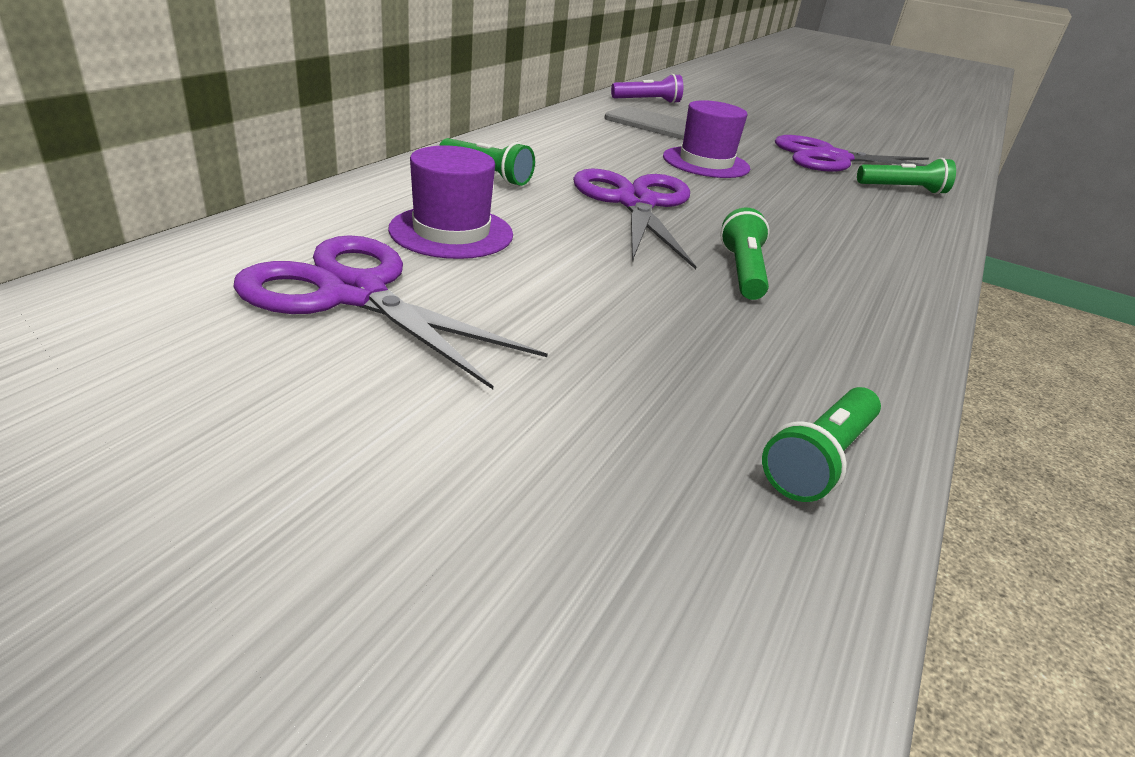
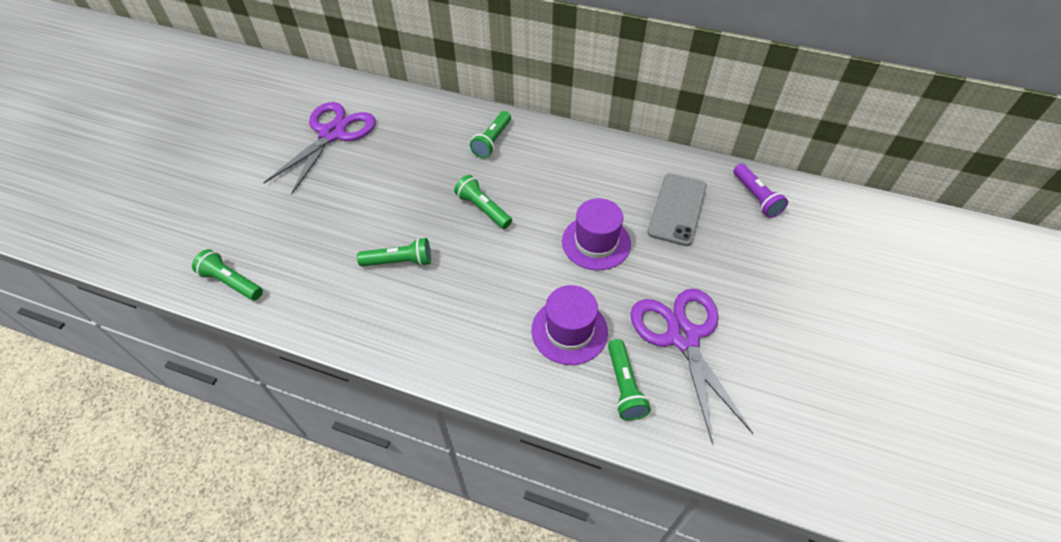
camera: 85 degrees right, 20 degrees up
(451, 232) = (404, 146): purple hat -> purple hat (569, 331)
(636, 203) = (483, 209): purple scissors -> green flashlight

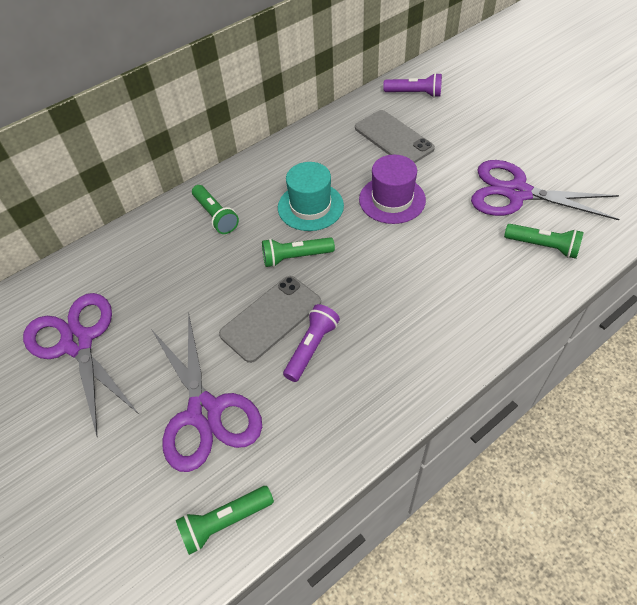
camera: 55 degrees left, 0 degrees up
(310, 228) = (204, 412): none -> purple scissors
(399, 261) = (311, 348): green flashlight -> purple flashlight
(413, 224) = (271, 318): none -> grey phone
(545, 192) = (310, 206): none -> turquoise hat
(569, 331) = (471, 256): purple hat -> none

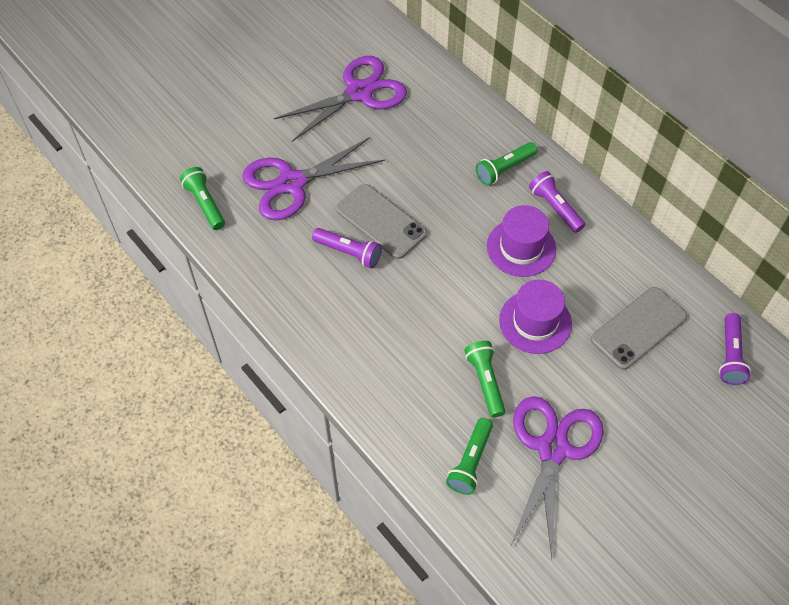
camera: 85 degrees right, 5 degrees up
(266, 182) = (555, 208): none -> purple flashlight
(295, 257) = (452, 237): green flashlight -> green flashlight (485, 382)
(310, 206) = (521, 247): turquoise hat -> purple hat

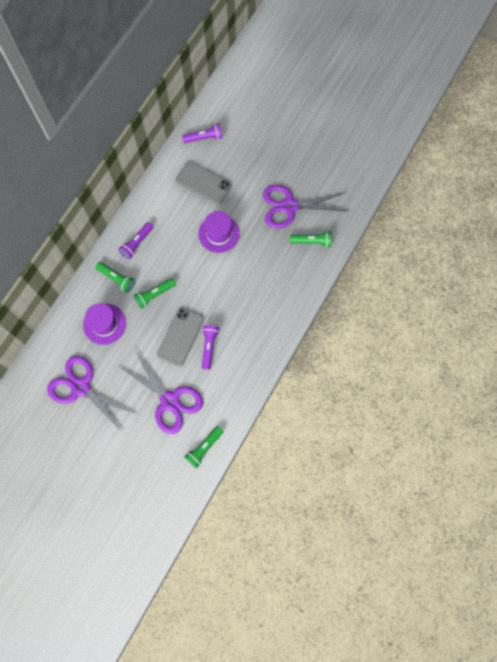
camera: 110 degrees left, 15 degrees up
(485, 382) = (264, 248): green flashlight -> green flashlight (154, 295)
(521, 247) = (172, 254): purple hat -> purple hat (104, 324)

